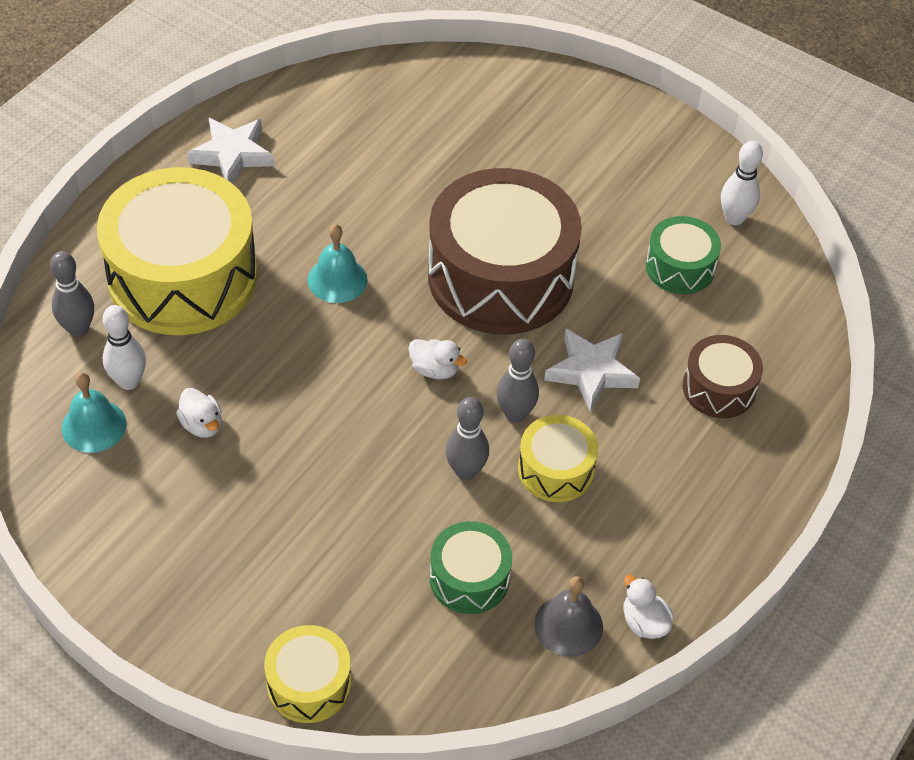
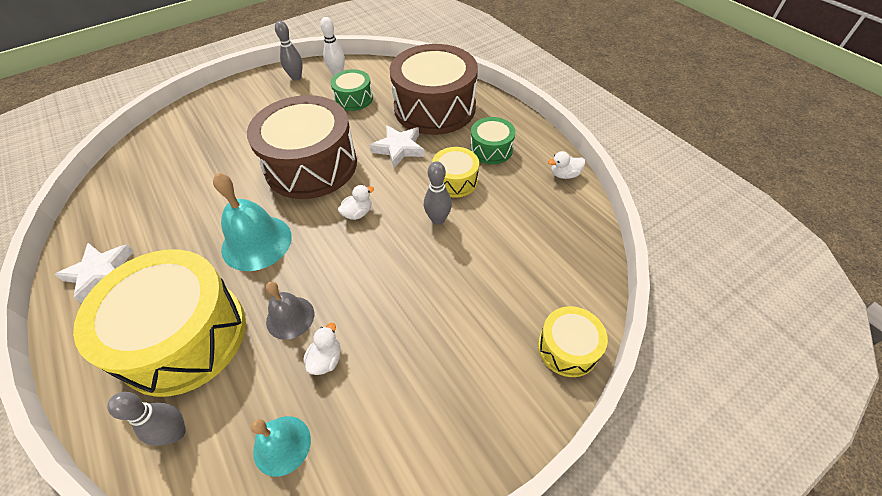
camera: 65 degrees left, 0 degrees up
(128, 381) = (255, 404): white bowling pin -> none
(202, 425) = (326, 359): white duck -> white duck turned 60 degrees counterclockwise
(337, 279) = (256, 242): turquoise bell -> turquoise bell, size x1.63
(469, 578) = (513, 239): green drum -> green drum (491, 149)
(515, 414) = (409, 186): grey bowling pin -> grey bowling pin (296, 77)
(568, 625) = (558, 205): grey bell -> grey bell (290, 317)
(719, 388) = (434, 108): brown drum -> brown drum, size x2.09

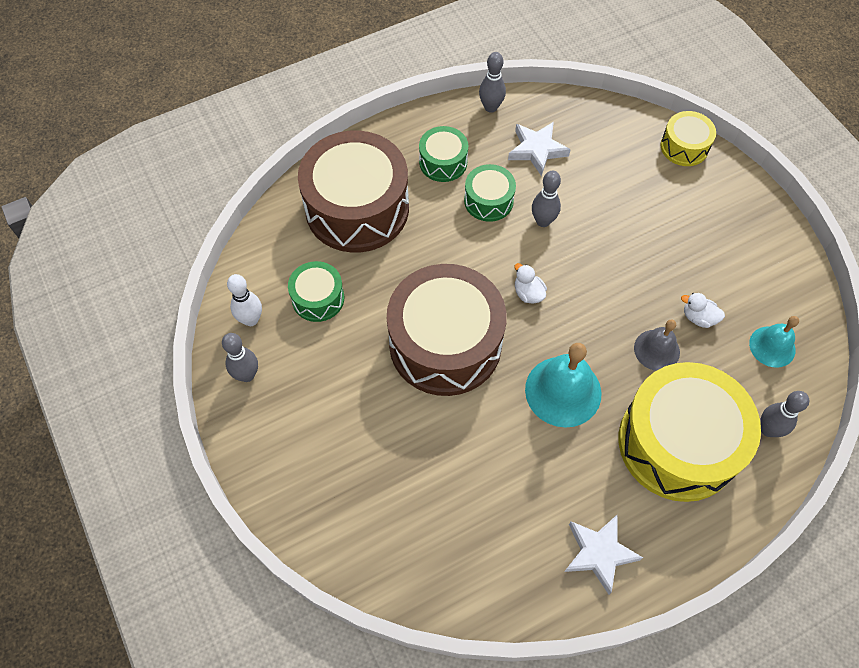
camera: 85 degrees left, 10 degrees up
(399, 148) = (428, 250): white star -> white star (537, 150)
(455, 180) = (488, 201): yellow drum -> green drum
(564, 174) = (490, 107): white duck -> grey bowling pin

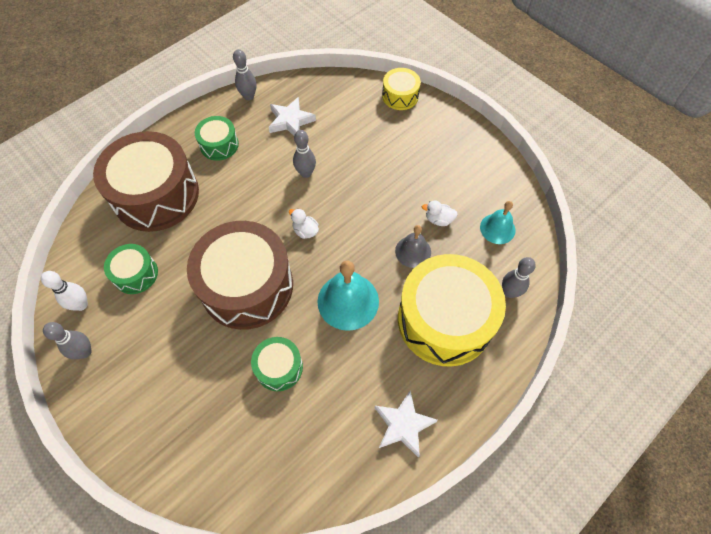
camera: 15 degrees left, 0 degrees up
(488, 201) = (260, 166): green drum -> green drum (279, 367)

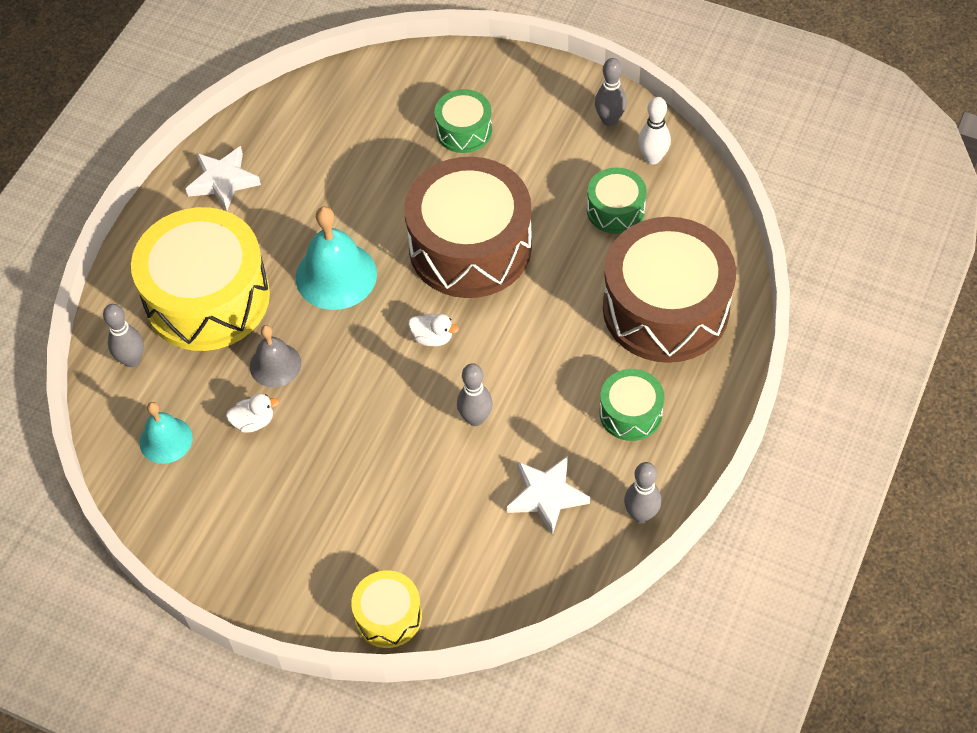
camera: 160 degrees right, 5 degrees down
(279, 367) = (384, 182): green drum -> green drum (464, 130)

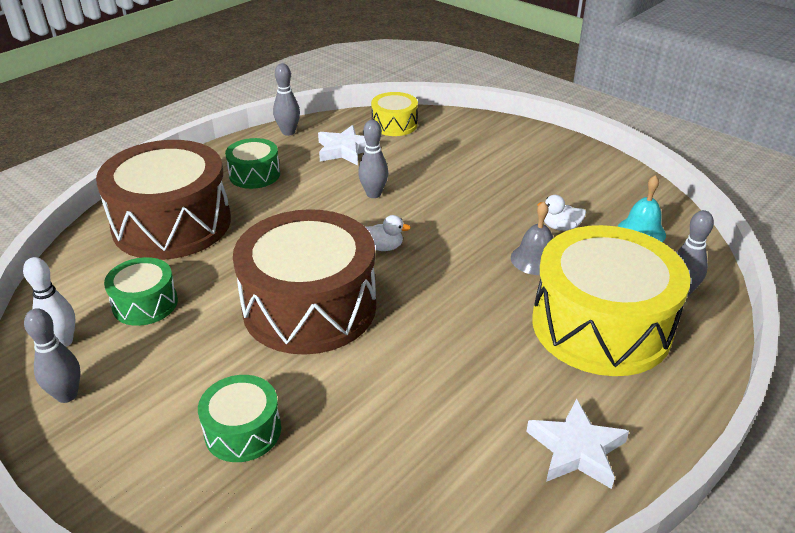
camera: 165 degrees left, 20 degrees down
(336, 275) = (458, 314): turquoise bell -> none
(388, 616) = (479, 124): yellow drum -> yellow drum (394, 125)
(432, 338) = (383, 247): white duck -> white duck turned 150 degrees clockwise

